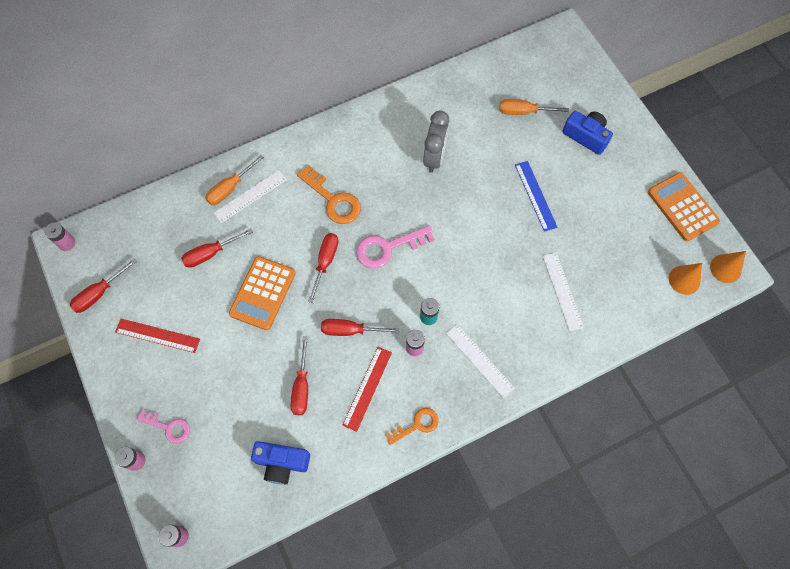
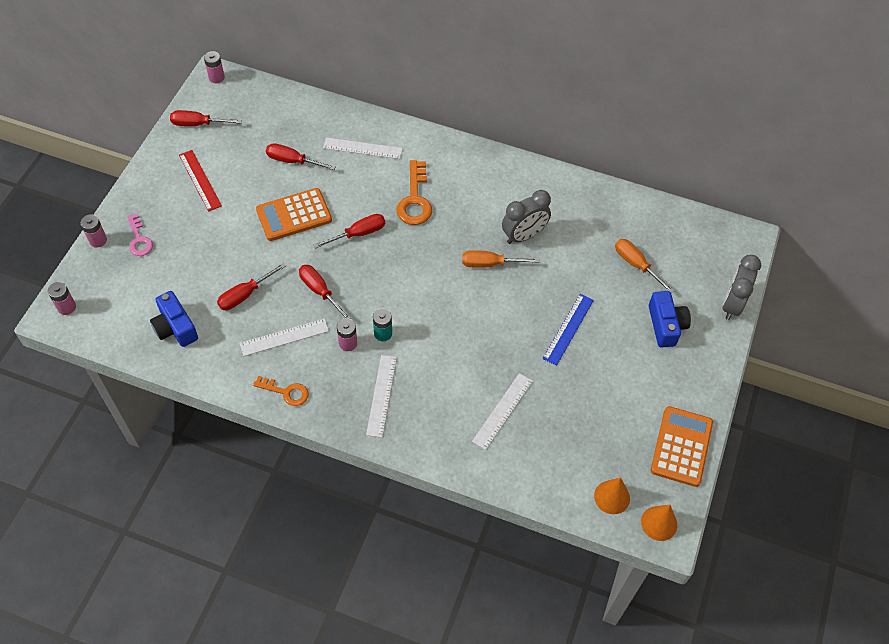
camera: 45 degrees right, 10 degrees down
(229, 188) = (355, 132): orange screwdriver -> orange screwdriver (489, 264)
(367, 388) = (284, 337): red ruler -> white ruler
(388, 248) = (412, 264): pink key -> none
(605, 86) = (732, 304): none -> grey clock

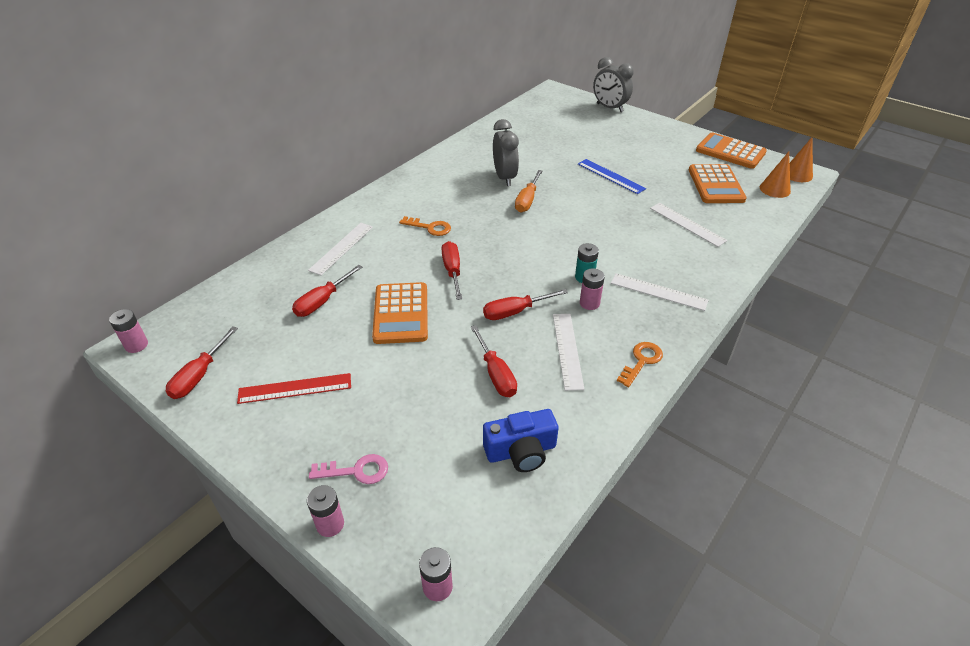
camera: 70 degrees left, 15 degrees down
(415, 199) = (430, 227): orange key -> orange key, size x0.63
(594, 434) = (715, 185): none -> orange calculator
(636, 264) = (558, 135): orange screwdriver -> none
(666, 325) = (620, 135): blue camera -> none

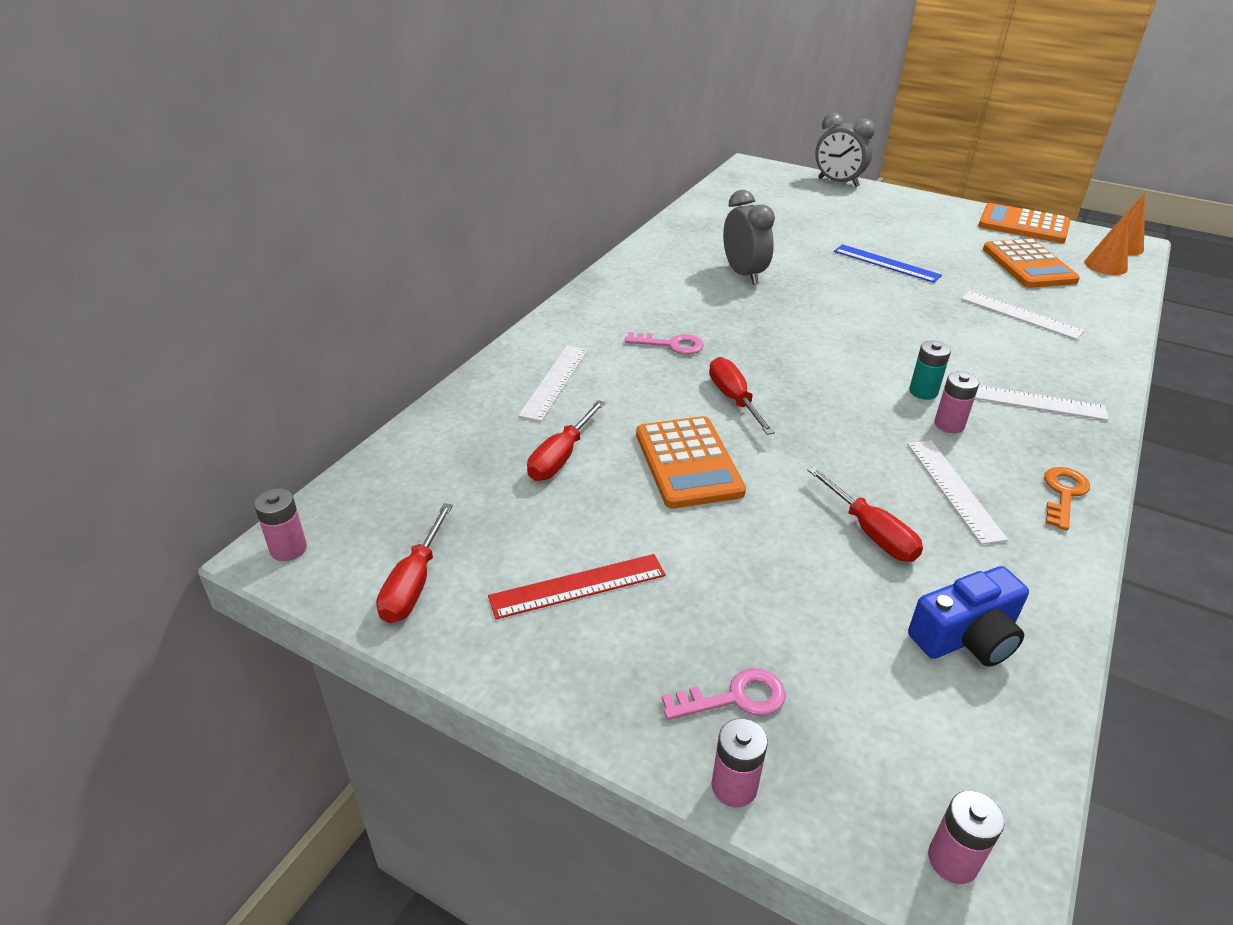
camera: 10 degrees left, 5 degrees down
(430, 227) = (671, 345): orange key -> pink key
(514, 312) = (851, 445): red screwdriver -> none
(527, 201) = (790, 301): orange screwdriver -> none

